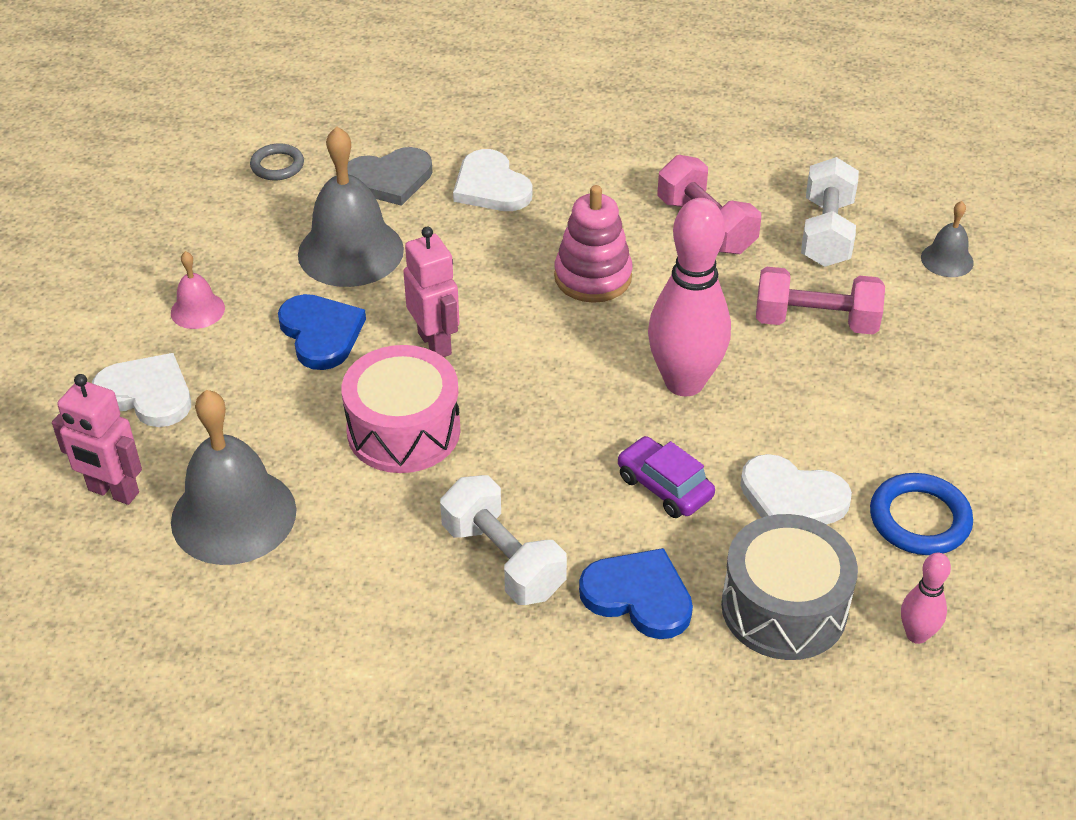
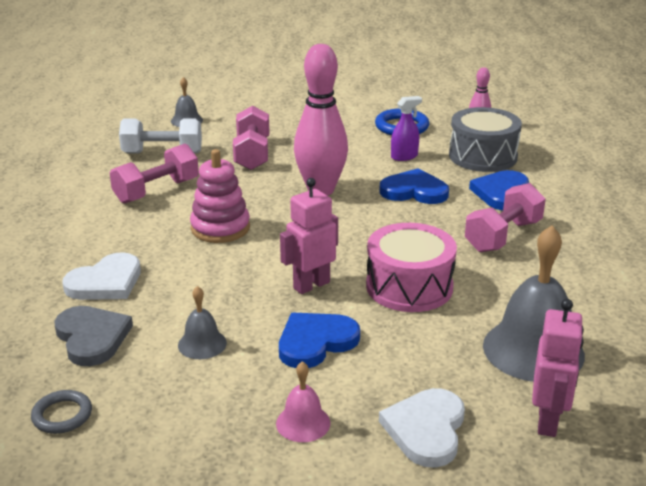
camera: 100 degrees left, 15 degrees down
(350, 251) = (202, 344): grey bell -> grey bell, size x0.49
(503, 560) = (503, 236): white dumbbell -> pink dumbbell
(664, 487) = (414, 191): purple car -> blue heart
(792, 499) = (404, 156): white heart -> purple spray bottle

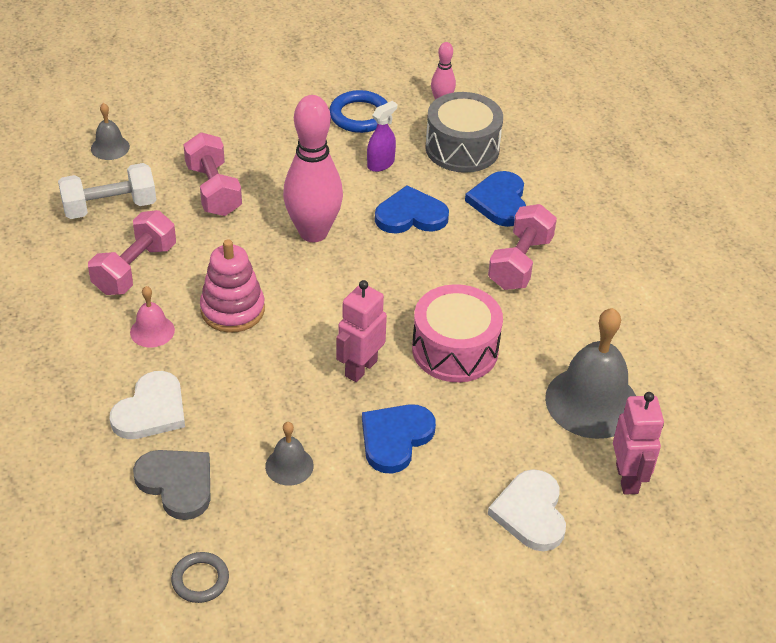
camera: 20 degrees left, 15 degrees up
(303, 423) = (423, 532): pink bell -> pink bell (152, 331)

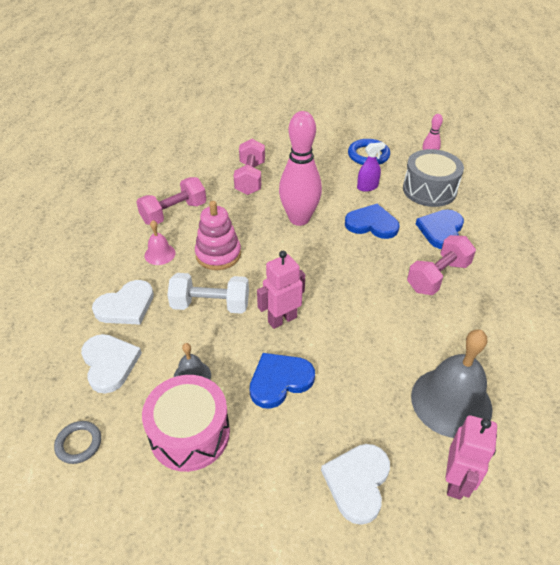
camera: 25 degrees right, 0 degrees up
(110, 147) = (204, 141): grey bell -> none
(110, 207) = (182, 173): white dumbbell -> white dumbbell (210, 305)
(177, 484) = (109, 363): grey heart -> white heart
(455, 349) = (358, 326): pink drum -> pink drum (190, 433)

